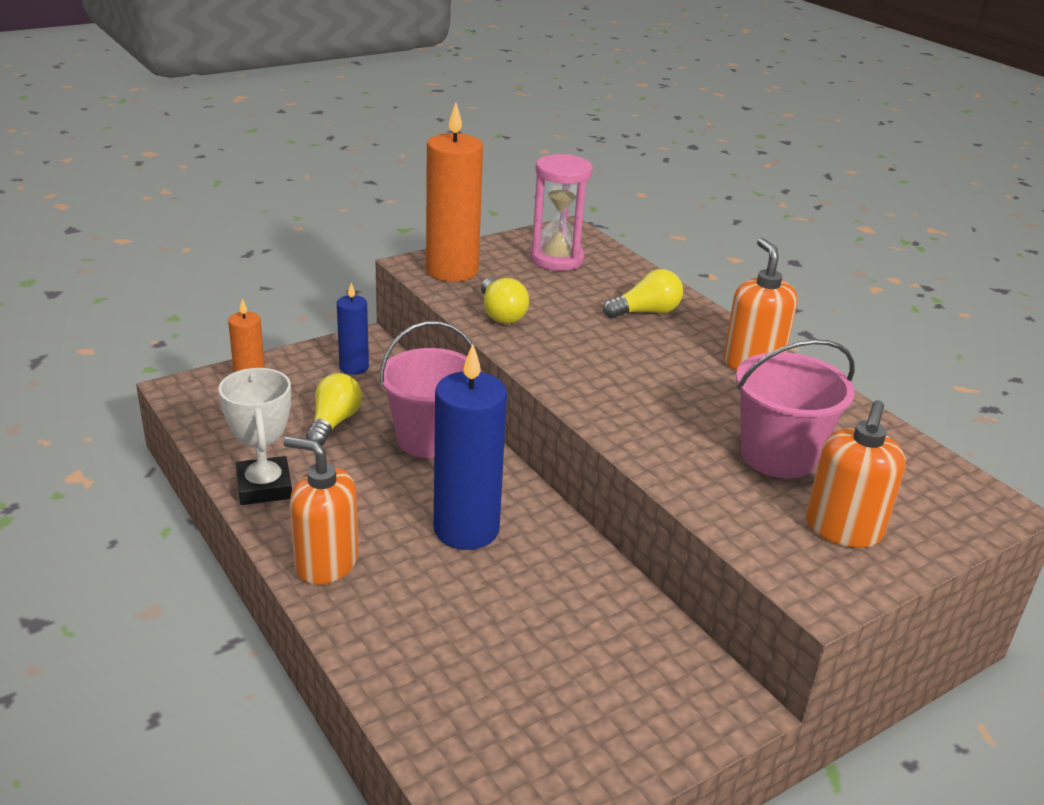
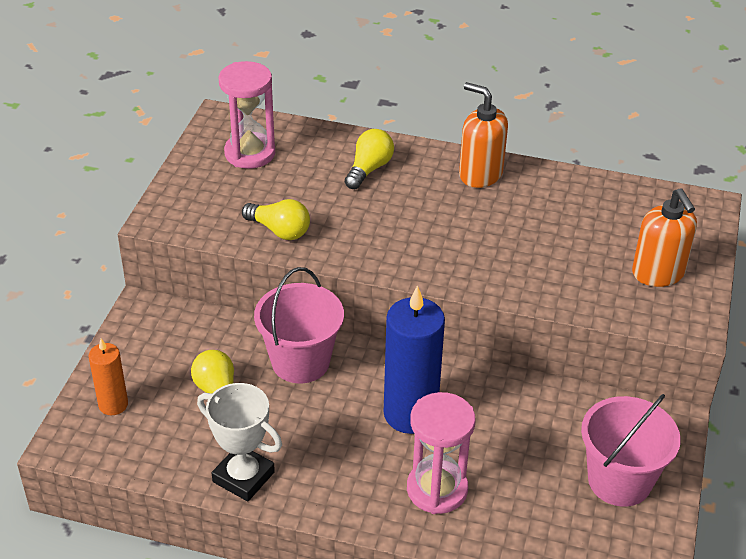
camera: 40 degrees left, 10 degrees up
(326, 563) = (359, 500): orange soap dispenser -> none
(354, 367) = (167, 337): blue candle -> none
(403, 600) = (437, 489): none -> pink hourglass
(452, 271) = (191, 210): orange candle -> none
(778, 455) = (573, 241): pink bucket -> pink bucket (619, 480)

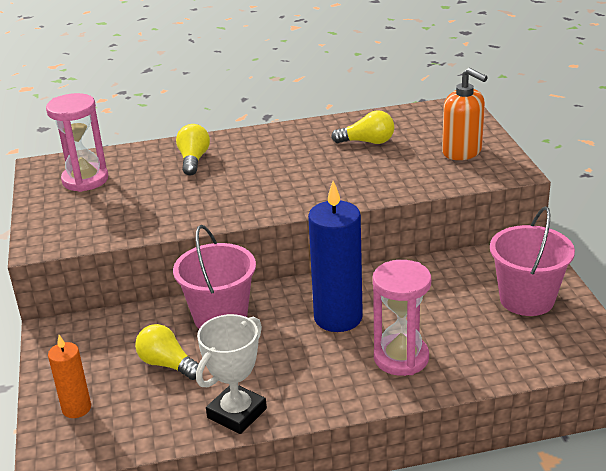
camera: 25 degrees left, 10 degrees down
(243, 477) = (237, 413): white trophy -> white trophy turned 60 degrees counterclockwise
(279, 230) = (152, 219): yellow light bulb -> yellow light bulb (367, 142)
(480, 174) = (282, 137): orange soap dispenser -> none

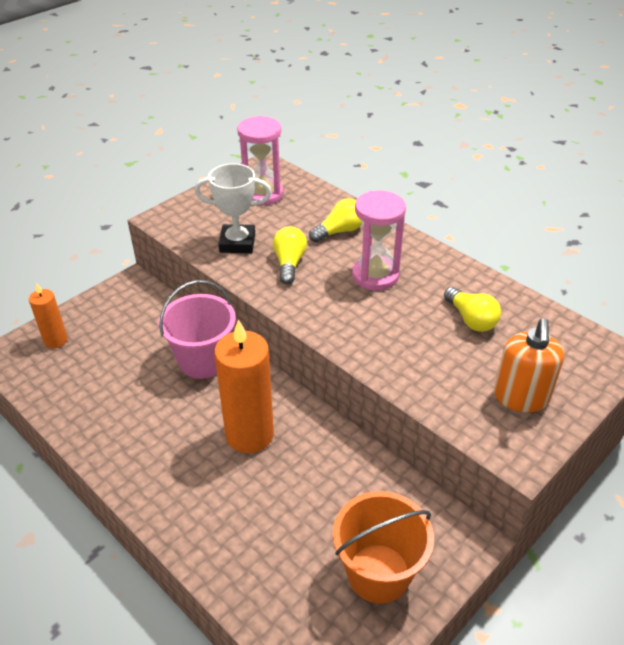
camera: 55 degrees right, 10 degrees up
(167, 364) = (128, 361): yellow light bulb -> yellow light bulb (289, 263)
(237, 413) = (91, 430): white trophy -> white trophy (237, 243)
(338, 317) = (249, 434): blue candle -> orange candle
(401, 358) = (219, 506): pink hourglass -> pink hourglass (375, 276)
(526, 299) = (378, 573): pink bucket -> orange bucket

